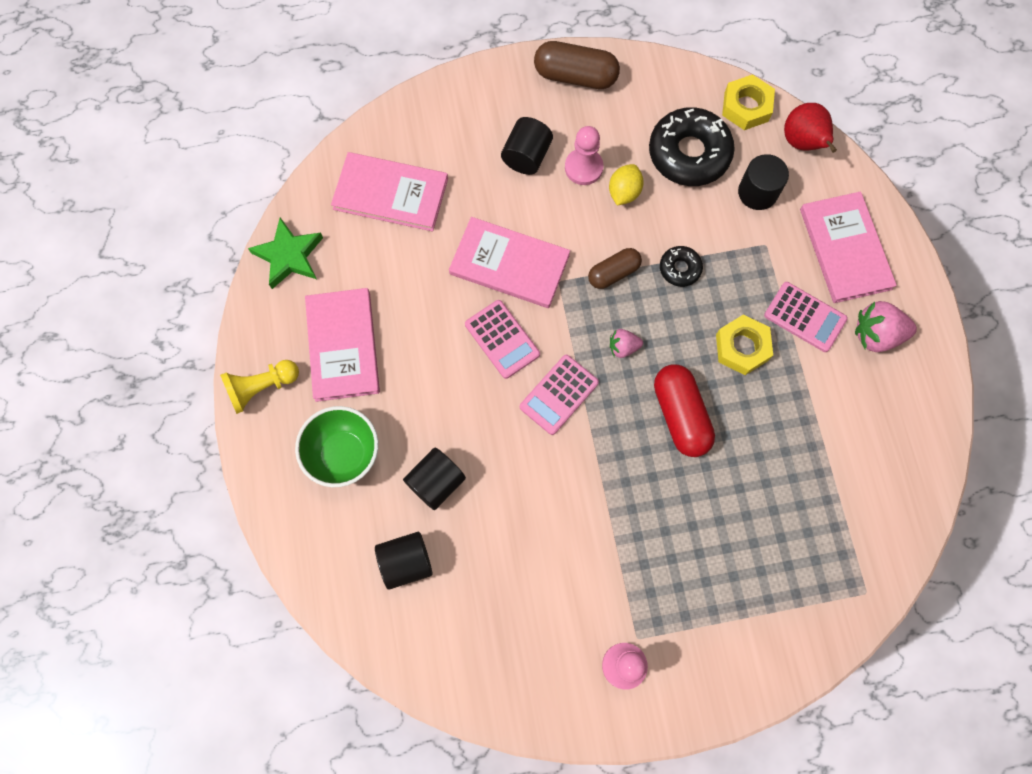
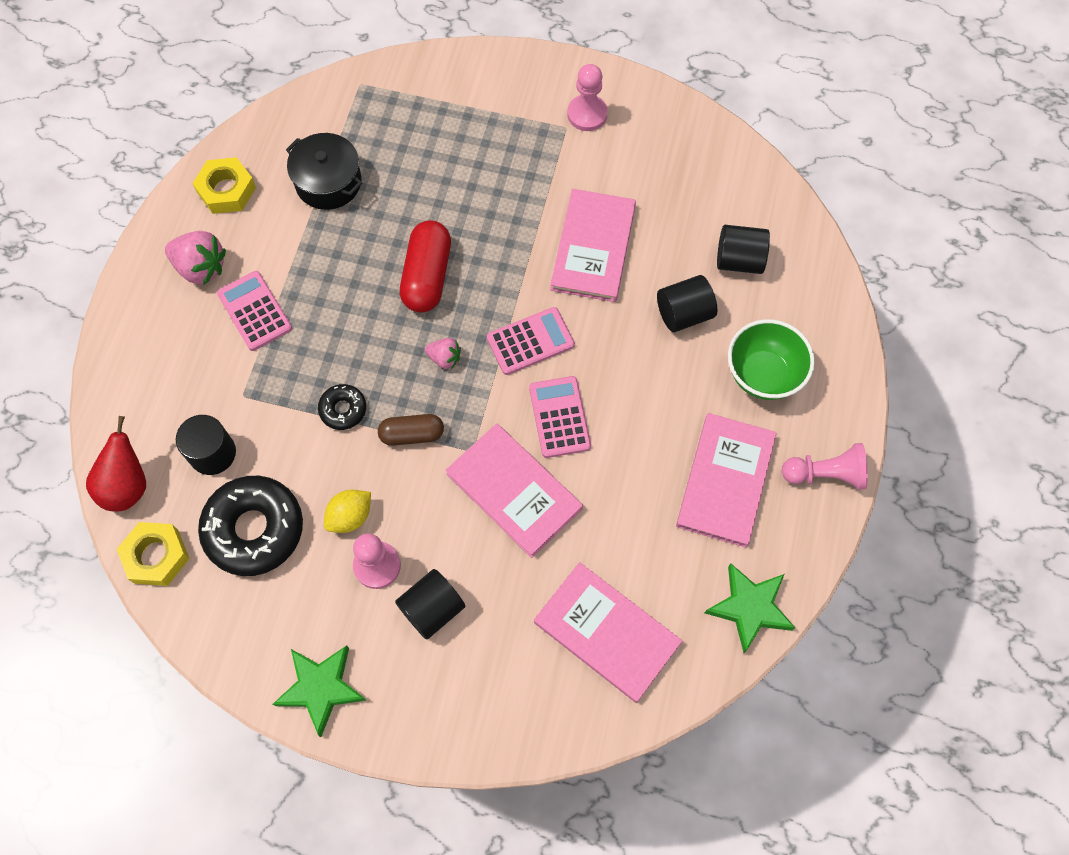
camera: 155 degrees left, 5 degrees down
(261, 387) = (825, 474): yellow pawn -> pink pawn
(575, 76) = (321, 688): brown capsule -> green star
(742, 347) = (332, 310): yellow nut -> yellow nut (226, 190)
(825, 468) = (328, 182): none -> black pot
(845, 249) = (169, 357): pink book -> pink book (593, 247)

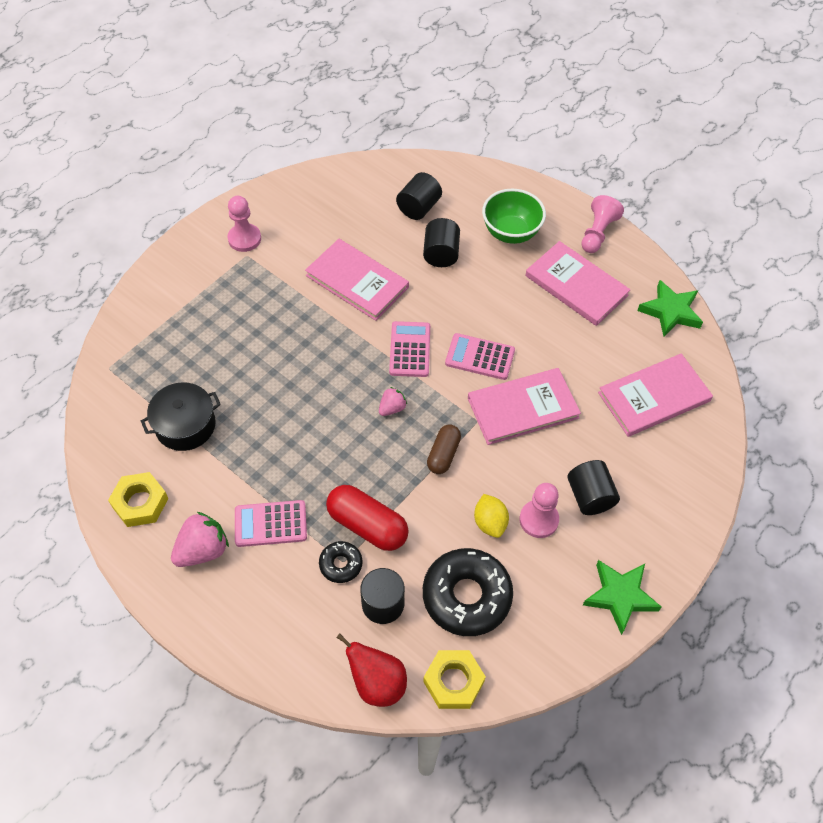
camera: 65 degrees left, 10 degrees down
(343, 409) = (396, 493): black donut -> black donut (341, 564)
(427, 276) = (315, 392): red capsule -> red capsule (367, 525)

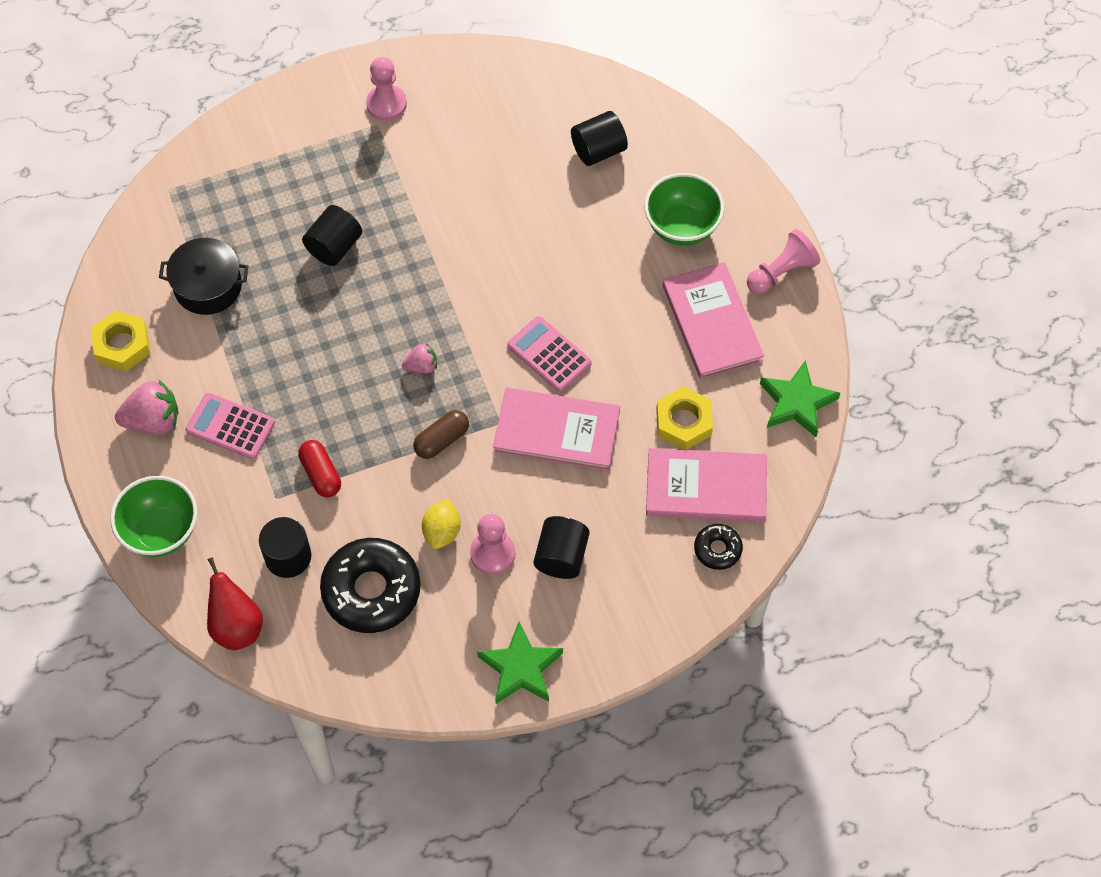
camera: 30 degrees right, 5 degrees up
(264, 637) = (161, 531): none -> green bowl
(341, 564) = (272, 499): black donut -> black donut (717, 549)
(357, 281) = (474, 208): pink book -> none
(367, 525) = (320, 474): red capsule -> red capsule, size x0.64
(409, 349) = (481, 311): pink calculator -> none
(441, 254) = (586, 217): black cylinder -> black cylinder (334, 247)
(453, 682) = (307, 662): yellow nut -> yellow nut (683, 422)

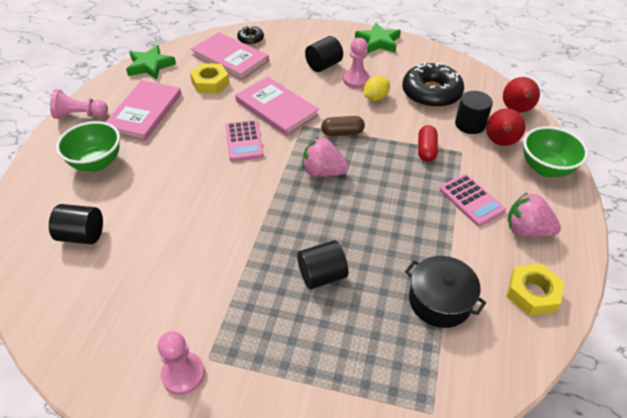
camera: 145 degrees left, 15 degrees down
(234, 544) = (500, 143): none -> red pear
(421, 366) = (323, 172): pink strawberry -> pink strawberry, size x1.74

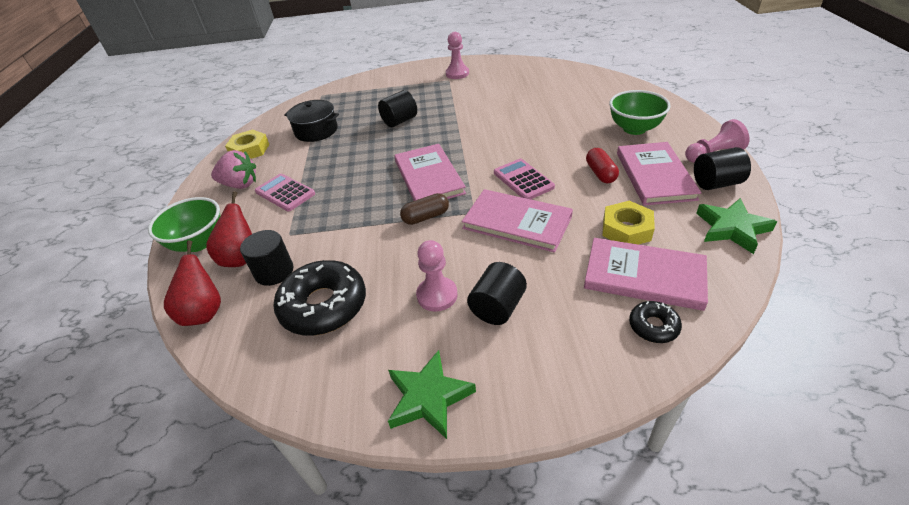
camera: 165 degrees right, 5 degrees down
(82, 235) = (581, 95): black cylinder -> black cylinder (716, 183)
(323, 172) = (429, 177): pink strawberry -> pink book
(375, 98) = (401, 273): yellow lemon -> none
(426, 150) = (328, 225): red capsule -> red capsule (600, 173)

